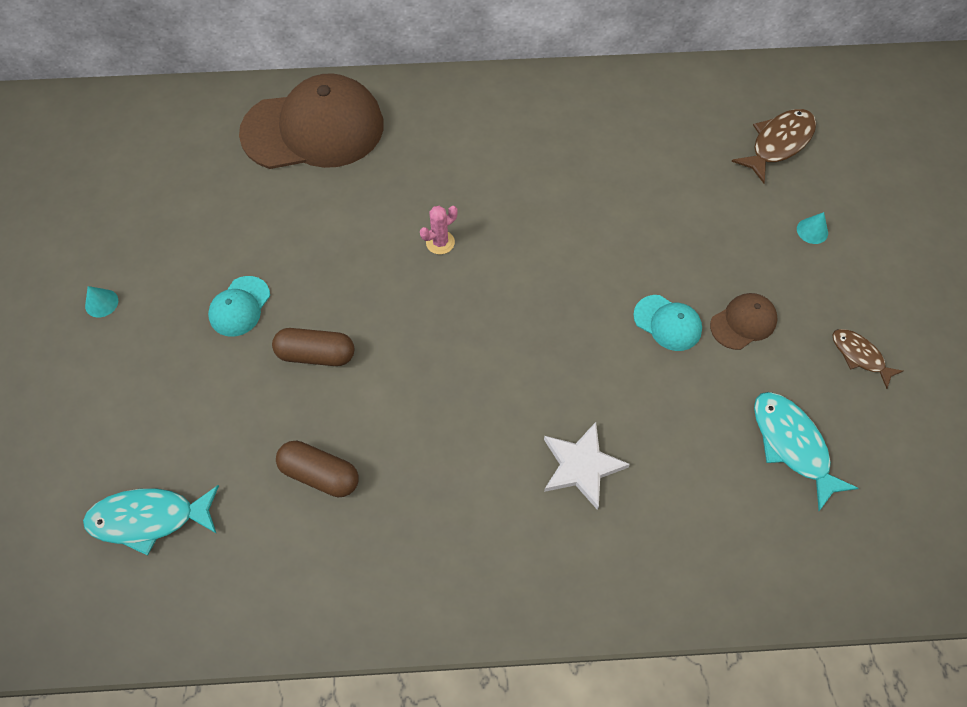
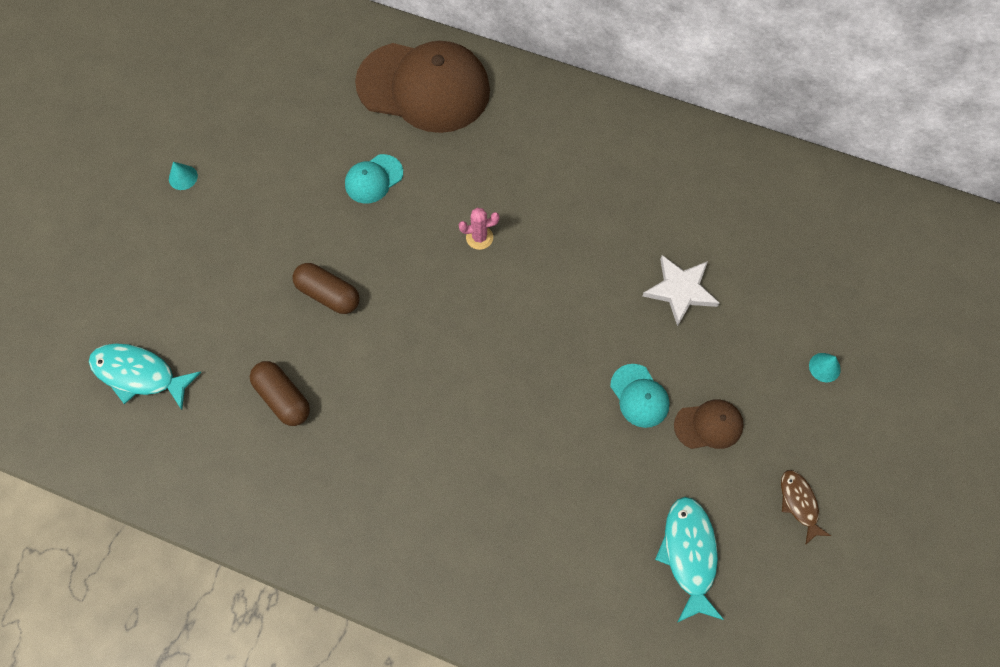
camera: 25 degrees right, 5 degrees up
(239, 306) = (287, 226): turquoise cap -> turquoise cap (373, 179)
(581, 466) = (495, 488): white star -> white star (680, 290)
(778, 144) = (842, 269): brown fish -> none

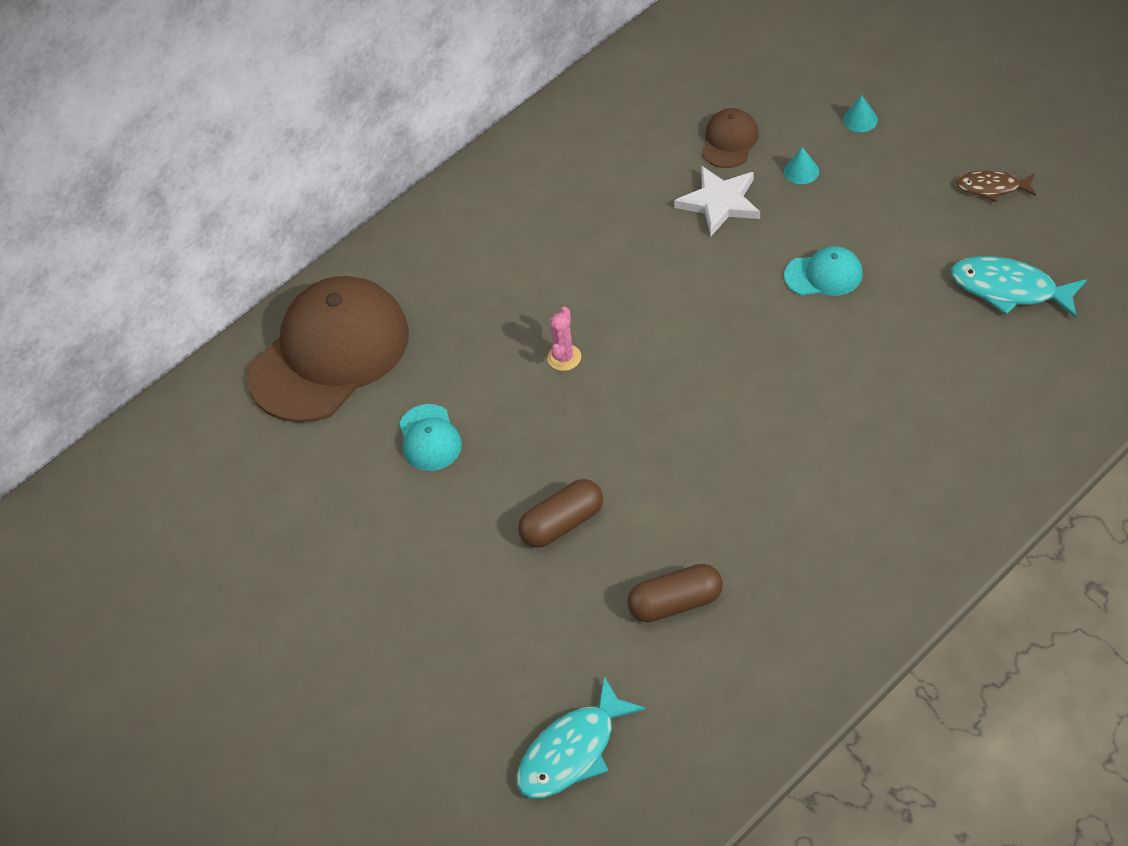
camera: 60 degrees left, 15 degrees down
(183, 177) = (311, 642): turquoise cone -> turquoise cone (801, 171)
(708, 425) = (881, 229): brown cap -> brown cap (729, 141)

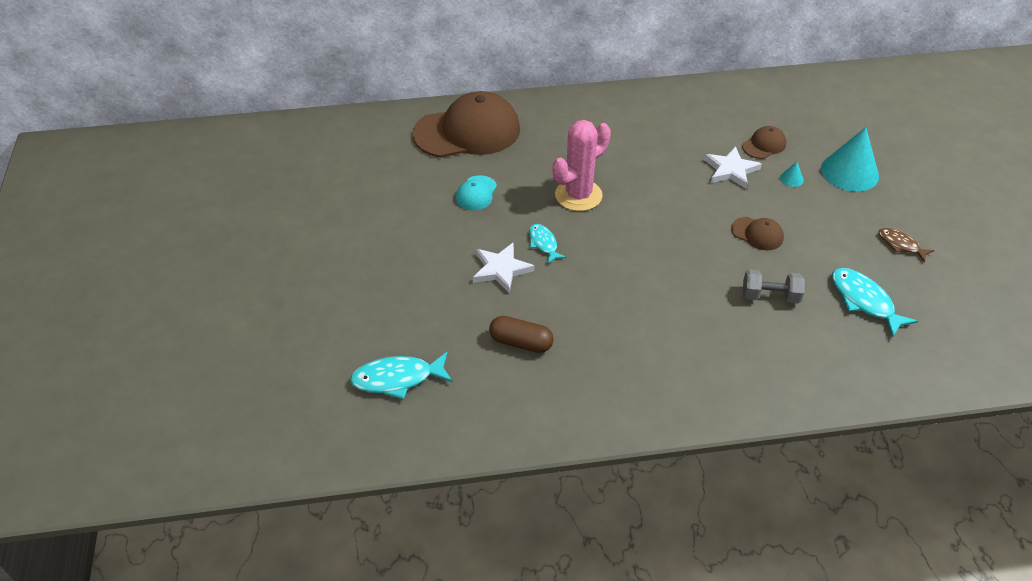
camera: 30 degrees right, 5 degrees down
(562, 524) = (501, 269): brown capsule -> white star
(564, 357) = (578, 195): pink cactus -> pink cactus, size x2.18
(582, 453) = (543, 243): none -> turquoise fish
(824, 275) = (757, 234): turquoise cap -> brown cap
(860, 119) = (849, 172): turquoise cone -> turquoise cone, size x2.46
(905, 351) = (770, 296): none -> grey dumbbell

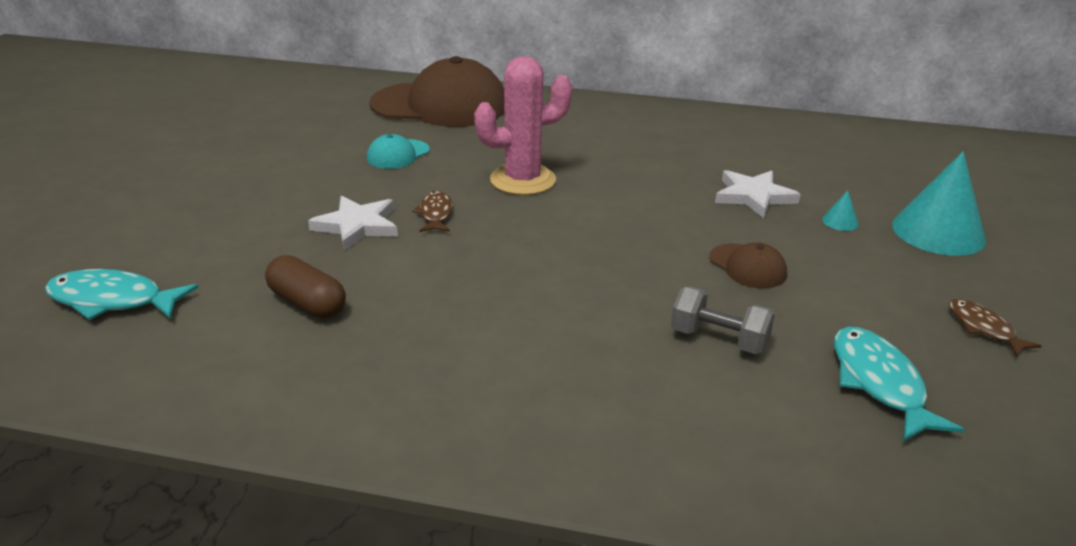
camera: 20 degrees right, 15 degrees down
(543, 243) = (436, 214): turquoise fish -> brown fish
(764, 145) = (820, 182): brown cap -> none

